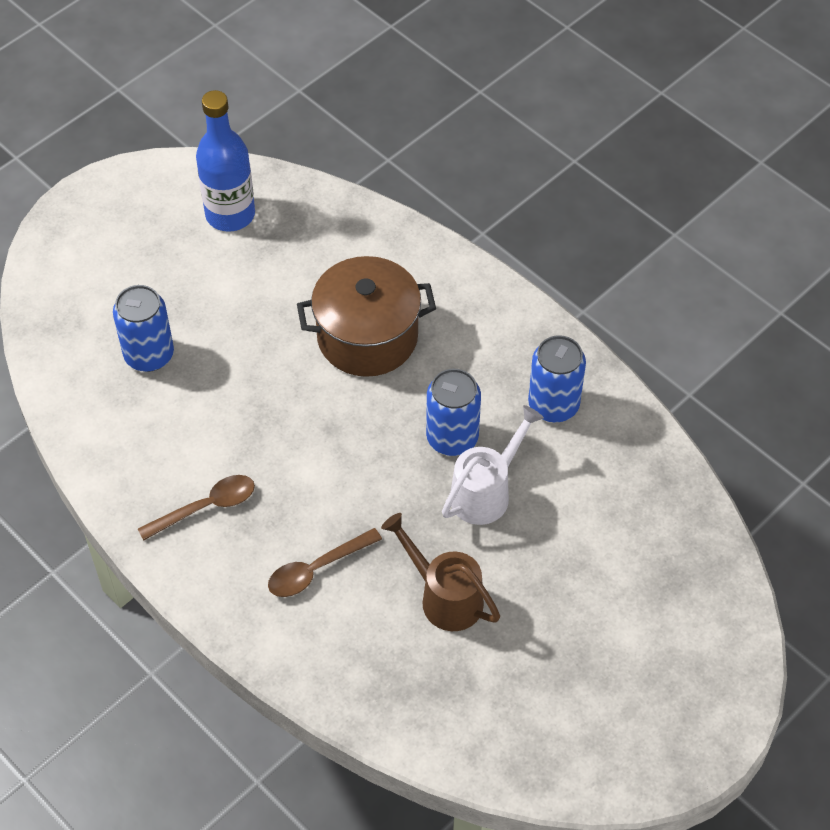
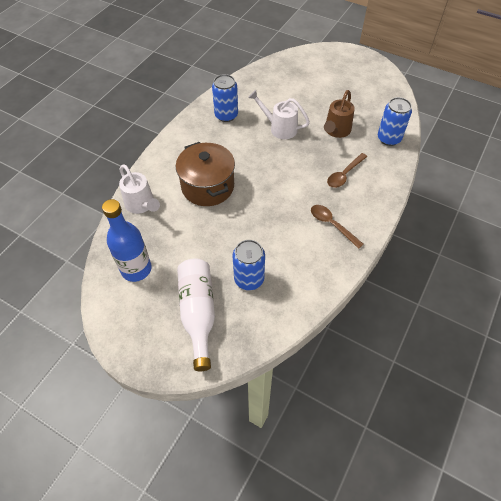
camera: 105 degrees left, 0 degrees up
(120, 279) = (198, 313): none -> white bottle
(317, 569) = (344, 174): brown spoon -> brown spoon turned 90 degrees clockwise
(359, 236) = (142, 205): none -> white watering can
(452, 438) = (256, 144): blue can -> blue can (389, 138)

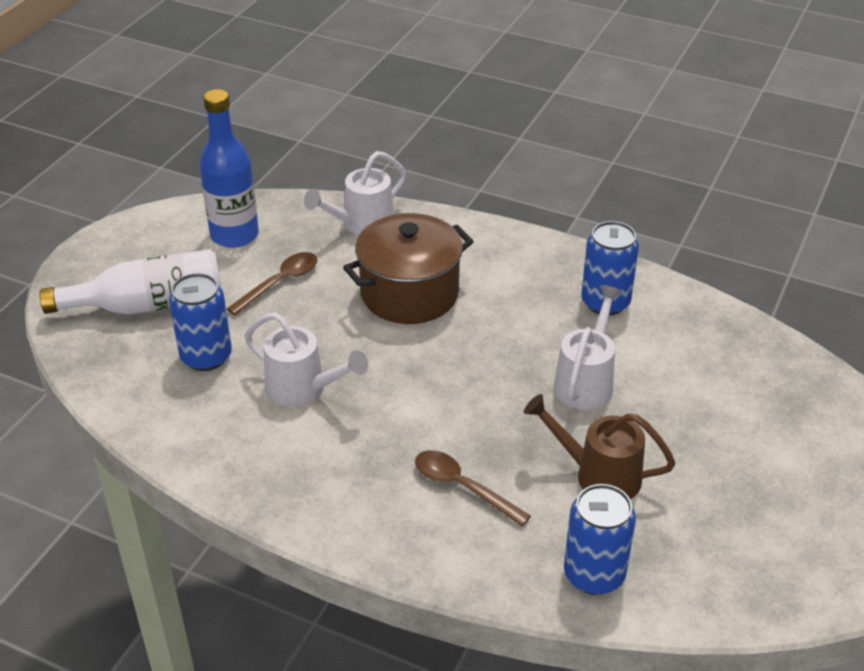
camera: 85 degrees right, 15 degrees down
(278, 233) = (303, 389): none -> white watering can
(332, 225) = (324, 465): brown spoon -> brown spoon (280, 283)

